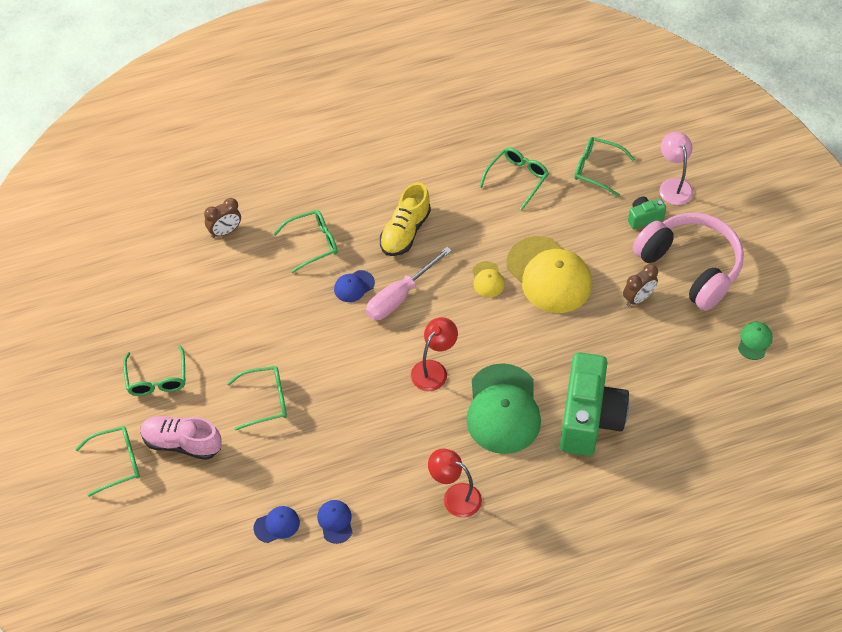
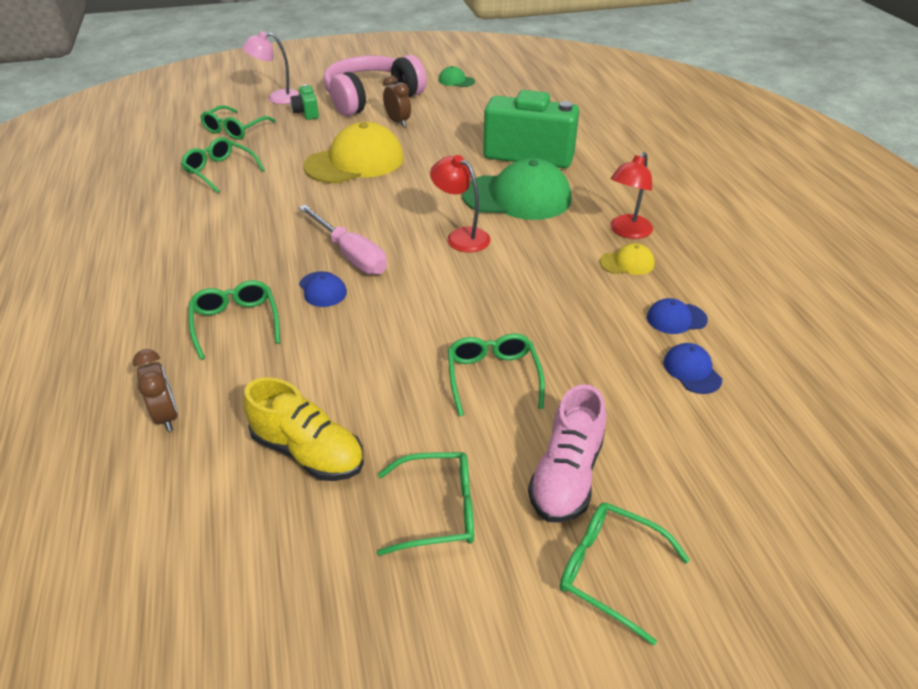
camera: 85 degrees left, 15 degrees down
(117, 462) = (609, 571): green glasses -> green glasses turned 45 degrees counterclockwise
(405, 232) = (254, 246): yellow shoe -> yellow shoe (308, 452)
(487, 279) = (347, 196): yellow cap -> yellow cap (627, 263)

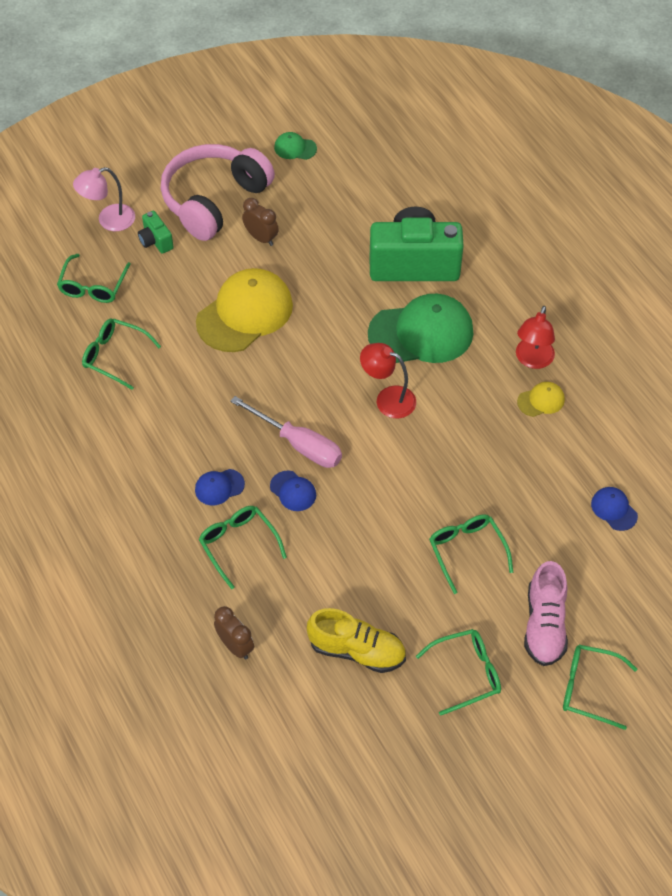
camera: 15 degrees left, 15 degrees up
(676, 318) = (593, 457): blue cap -> blue cap (219, 487)

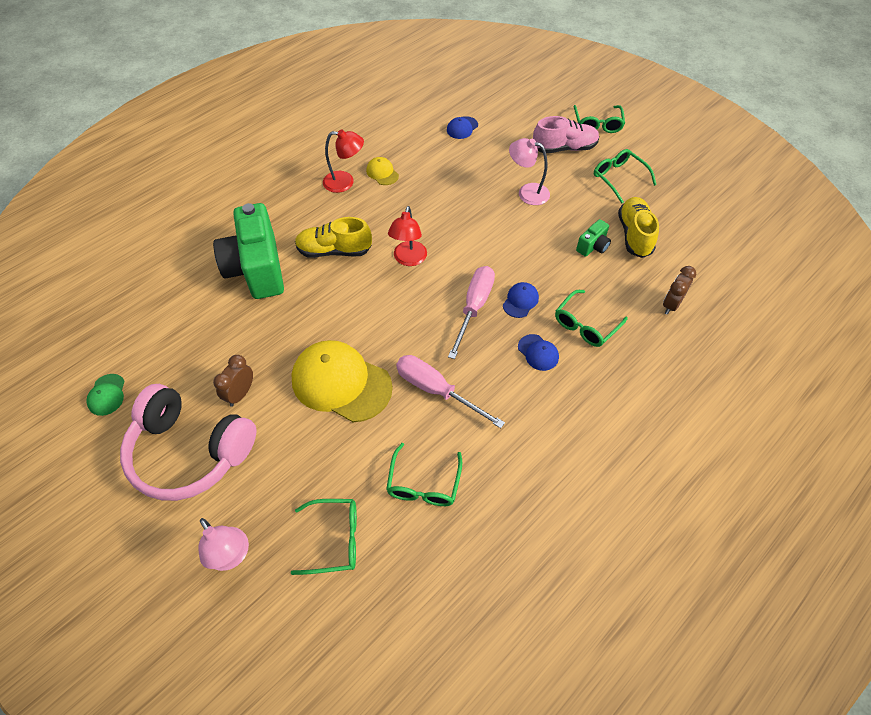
camera: 105 degrees left, 0 degrees up
(156, 241) = (257, 494): green camera -> green camera (593, 246)
(207, 387) = (436, 390): none -> pink screwdriver
(421, 333) = (334, 251): green cap -> yellow shoe
(466, 551) = (527, 192): green glasses -> pink lamp

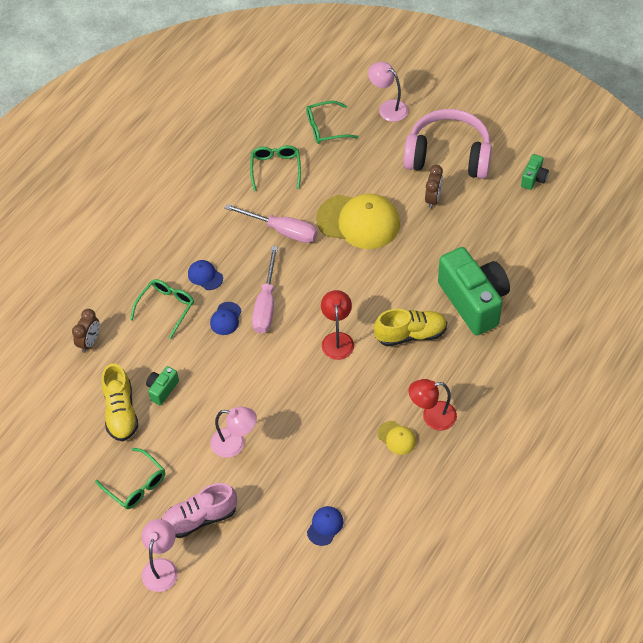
camera: 170 degrees right, 0 degrees up
(107, 395) = (533, 179): green cap -> green camera
(597, 124) = (162, 567): green glasses -> pink lamp

